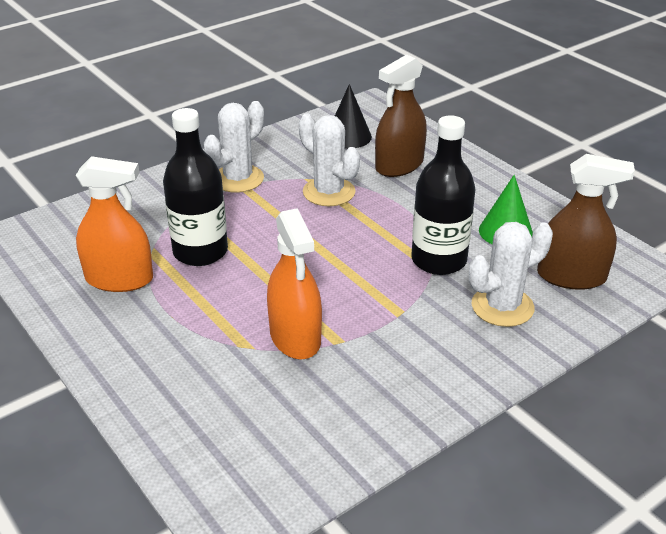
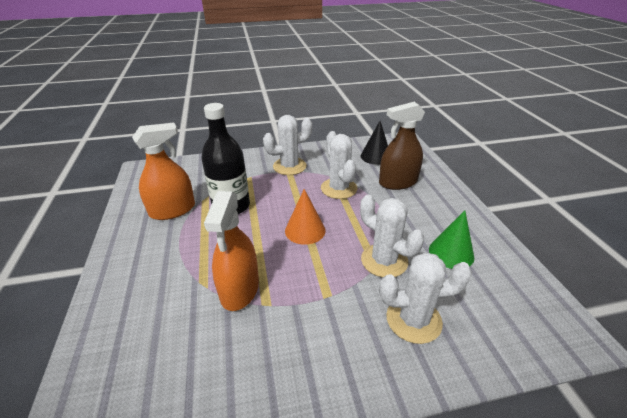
camera: 25 degrees right, 0 degrees up
(119, 279) = (172, 210): orange spray bottle -> orange spray bottle turned 60 degrees counterclockwise
(323, 254) = (305, 230): none -> orange cone
(439, 260) = (384, 261): black bottle -> white cactus
(571, 276) = (491, 311): brown spray bottle -> none

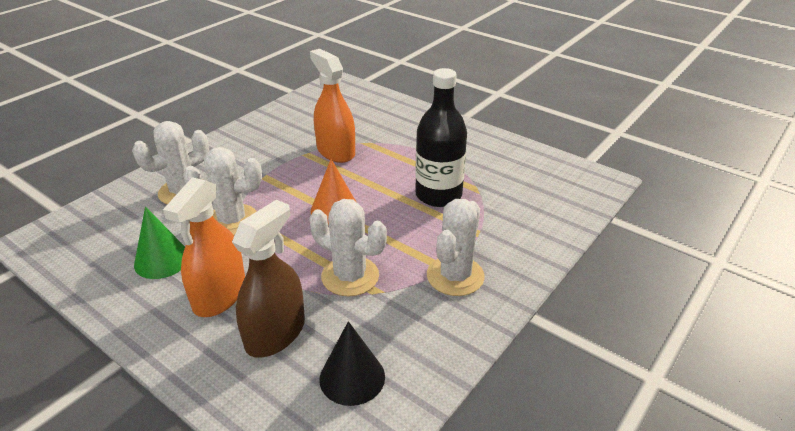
camera: 140 degrees right, 0 degrees up
(172, 210) = (483, 166): orange spray bottle -> orange spray bottle (219, 295)

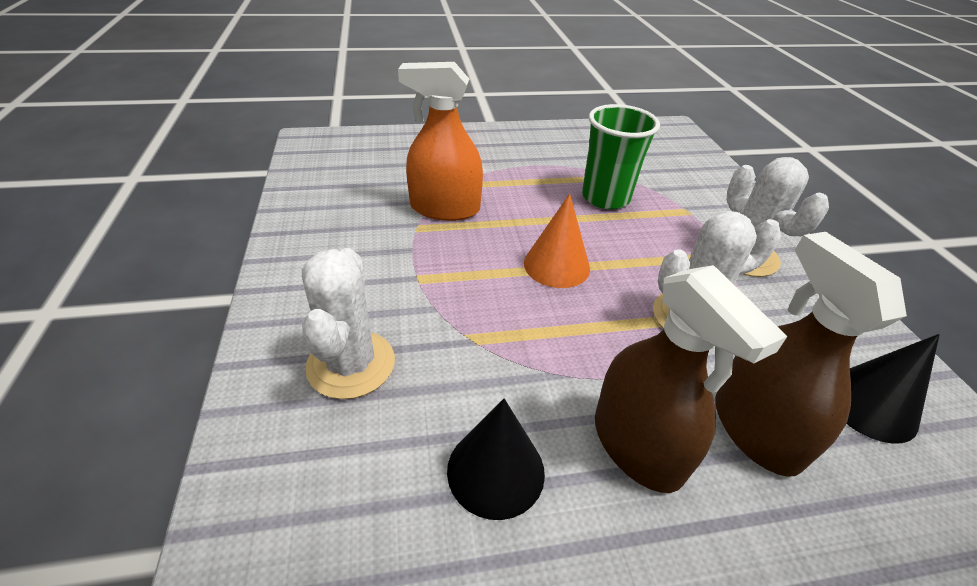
camera: 50 degrees left, 5 degrees up
(162, 260) = (496, 470): green cone -> black cone
(219, 295) = (637, 445): orange spray bottle -> brown spray bottle
(232, 220) = (481, 352): white cactus -> none
(438, 195) = (605, 198): black bottle -> green cup

